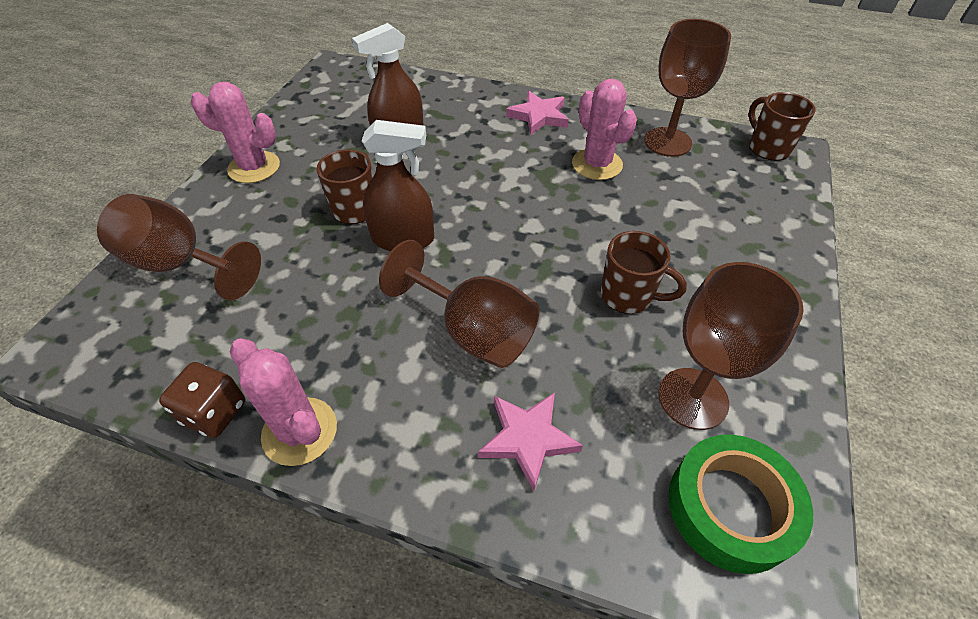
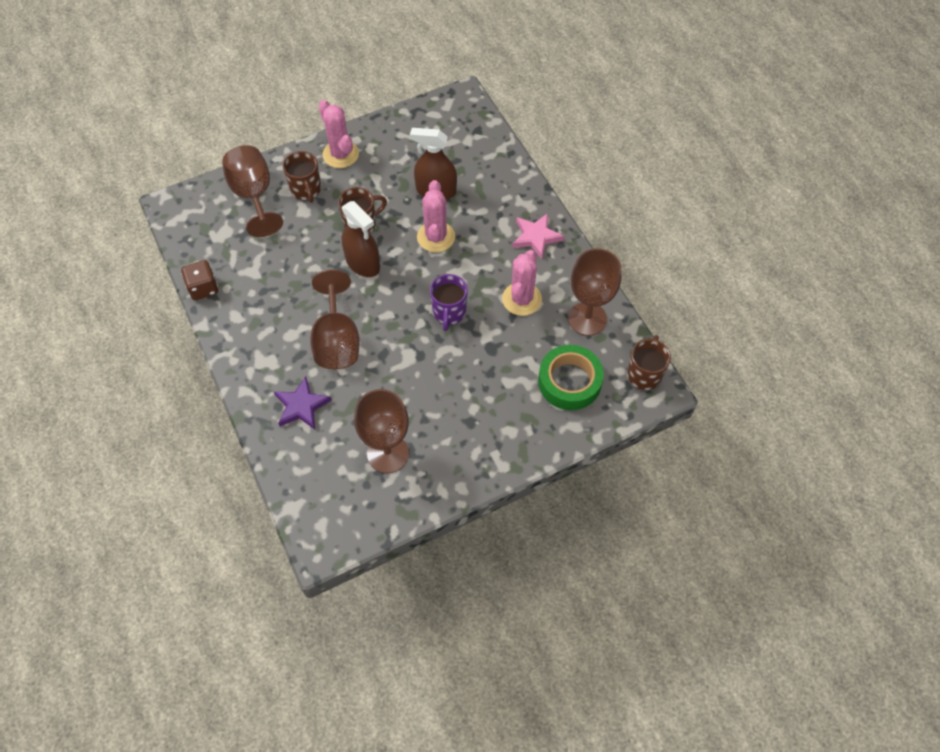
camera: 45 degrees right, 10 degrees up
(300, 431) = (224, 324): pink cactus -> pink cactus (436, 237)
(528, 439) = (301, 406): pink star -> purple star
(551, 219) = (449, 312): none -> purple mug
(628, 296) = (427, 386): brown mug -> brown mug (306, 190)
(730, 507) = (341, 501): green tape -> green tape (569, 381)

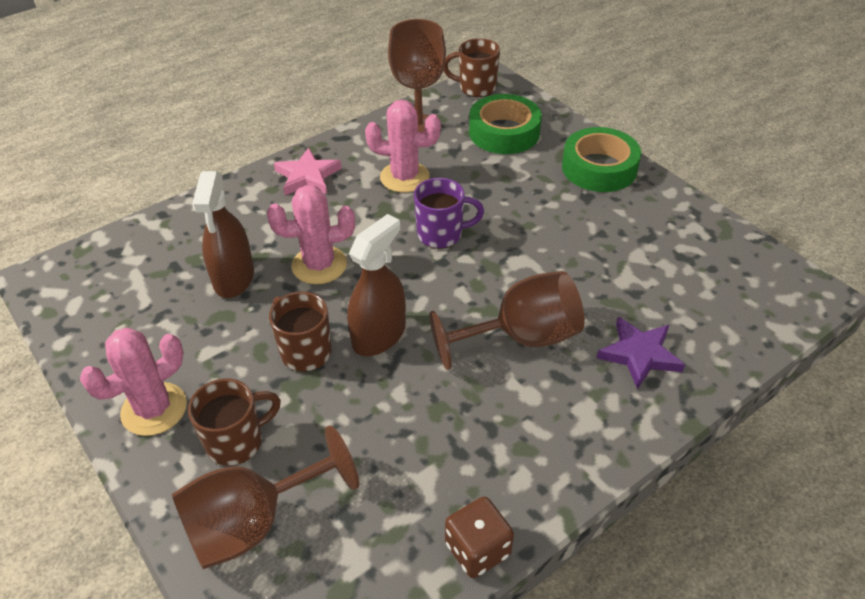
camera: 100 degrees left, 15 degrees down
(388, 453) = (662, 256): brown goblet -> none
(505, 442) = (599, 168): none -> green tape

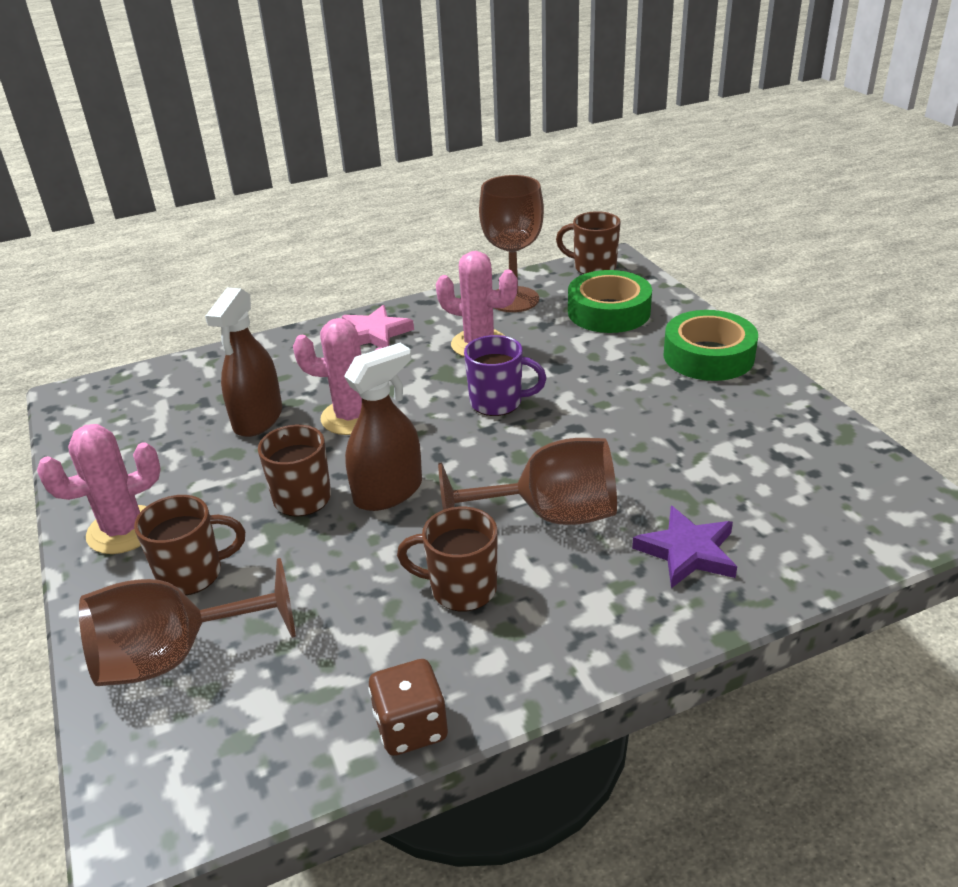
camera: 15 degrees right, 10 degrees down
(473, 417) = (461, 588): none -> brown mug

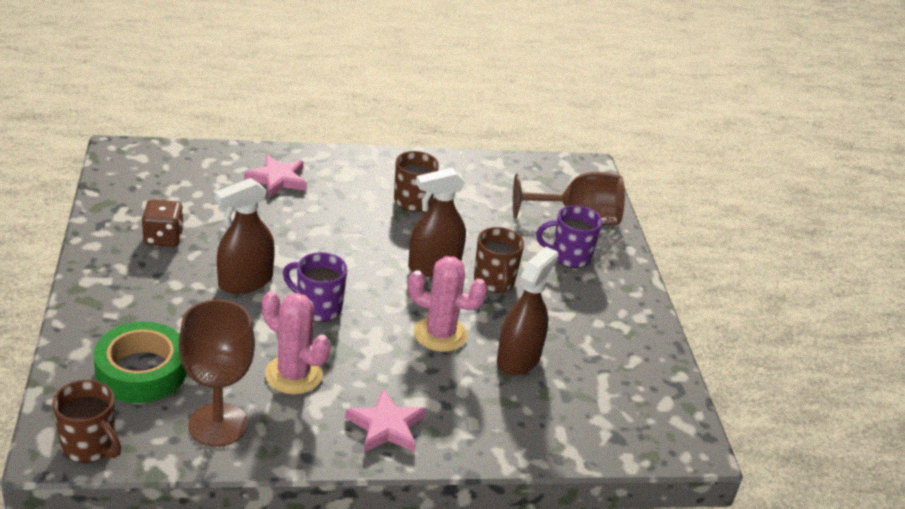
camera: 170 degrees left, 0 degrees up
(123, 530) = (618, 298): pink cactus -> none
(193, 574) = (569, 256): brown mug -> purple mug
(411, 727) = (464, 161): brown dice -> brown dice (163, 238)
(550, 515) = (339, 220): brown goblet -> none
(595, 404) = (245, 281): none -> brown spray bottle
(687, 552) = (277, 179): purple star -> pink star
(708, 356) = (113, 291): green tape -> none

